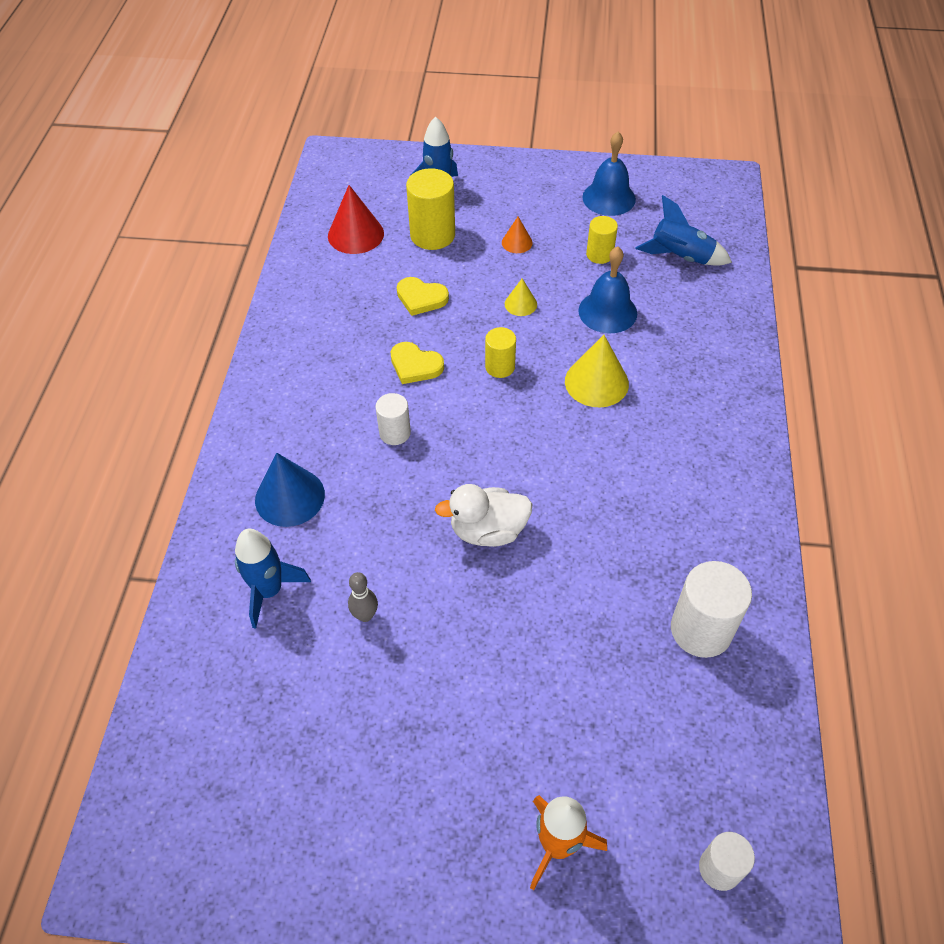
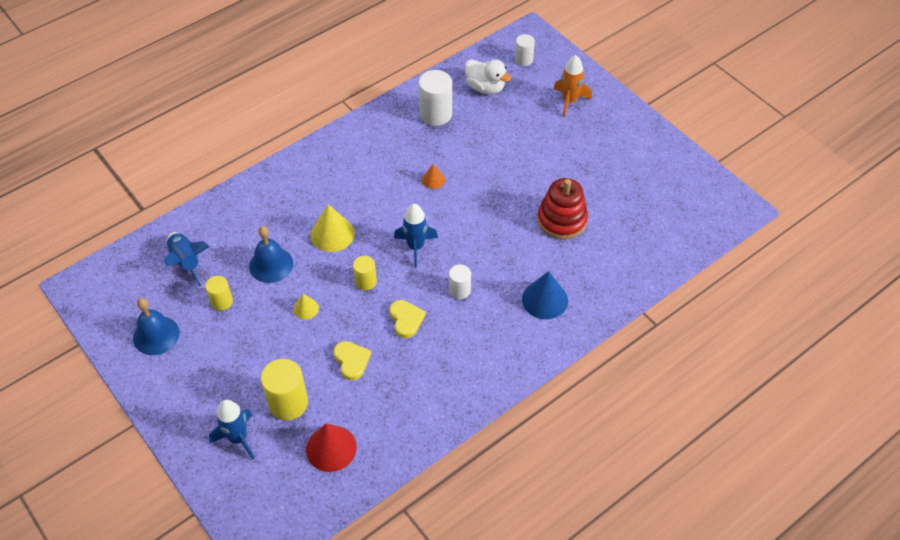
camera: 135 degrees left, 0 degrees up
(269, 591) = (594, 263): blue rocket -> blue rocket (415, 247)
(365, 615) = (562, 220): grey bowling pin -> red stacking toy
(488, 531) = (471, 211): white duck -> white duck (485, 87)
(517, 242) = (251, 351): orange cone -> orange cone (433, 180)

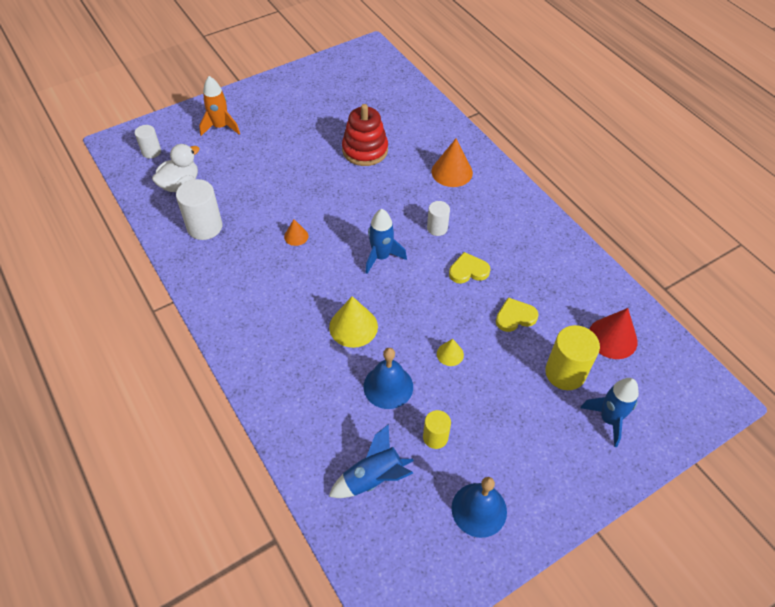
camera: 85 degrees left, 0 degrees up
(365, 281) = (420, 300): yellow cylinder -> none
(544, 299) = (452, 172): blue cone -> orange cone

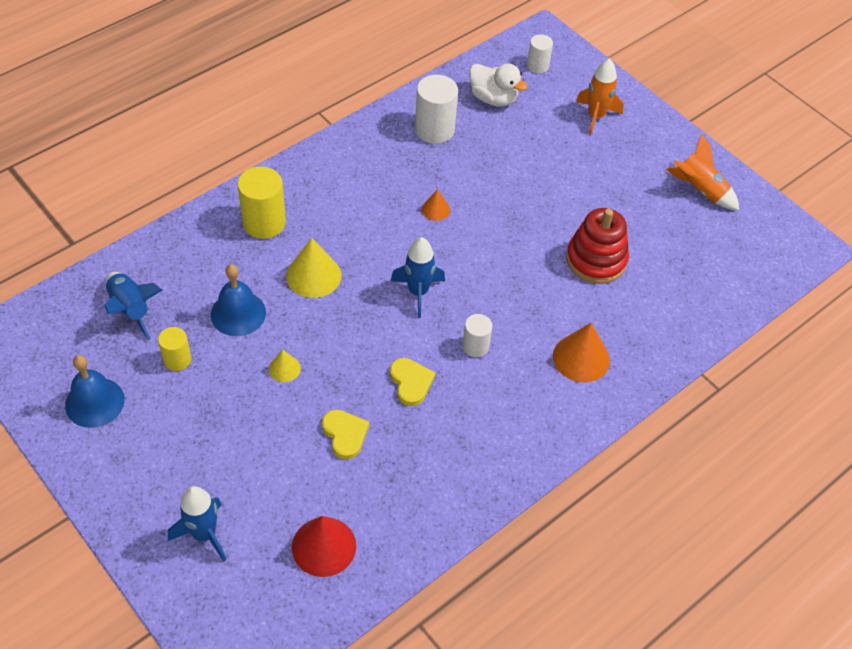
camera: 80 degrees right, 0 degrees up
(310, 87) = (700, 190): none -> orange rocket
(565, 373) = (267, 488): yellow cylinder -> yellow cylinder (264, 223)

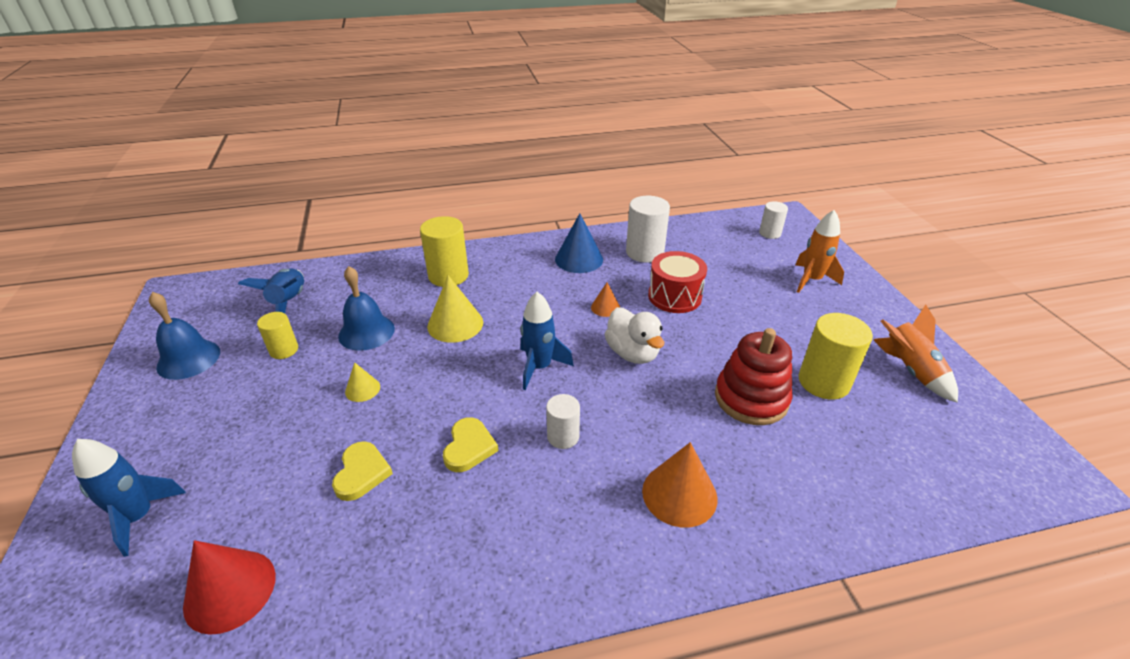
camera: 30 degrees right, 15 degrees down
(377, 159) = (579, 259): none -> blue cone
(489, 176) = (674, 296): none -> red drum
(493, 98) = (713, 245): white duck -> white duck (632, 353)
(642, 225) = (823, 382): none -> yellow cylinder

